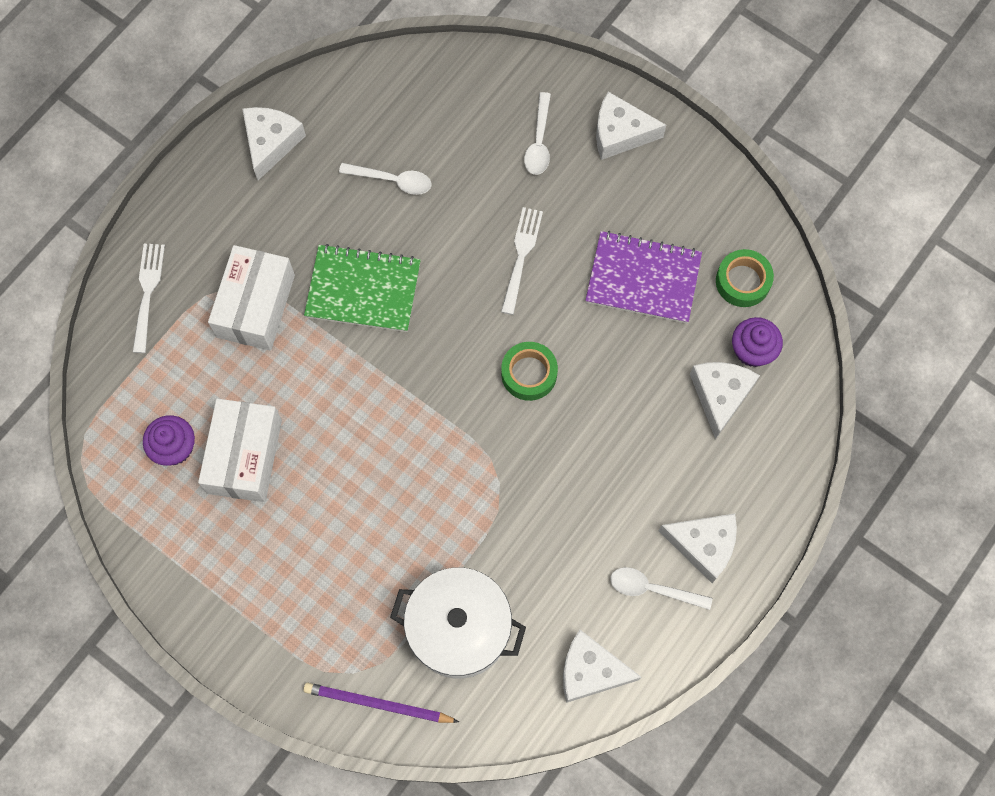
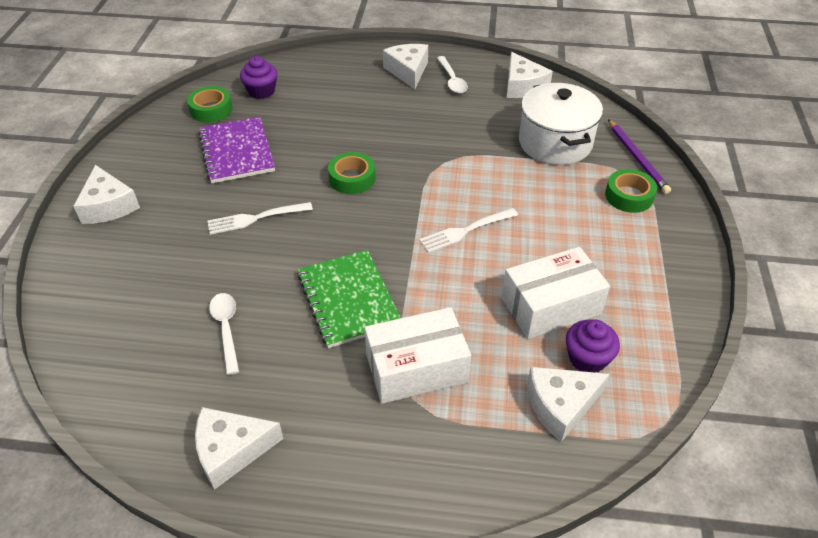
camera: 120 degrees left, 25 degrees down
(148, 293) = (468, 467): white fork -> white fork (466, 230)
(328, 643) = (629, 196): none -> green tape
(539, 142) = (138, 249): white spoon -> none
(720, 395) = (304, 94): white cheese -> white cheese (560, 405)

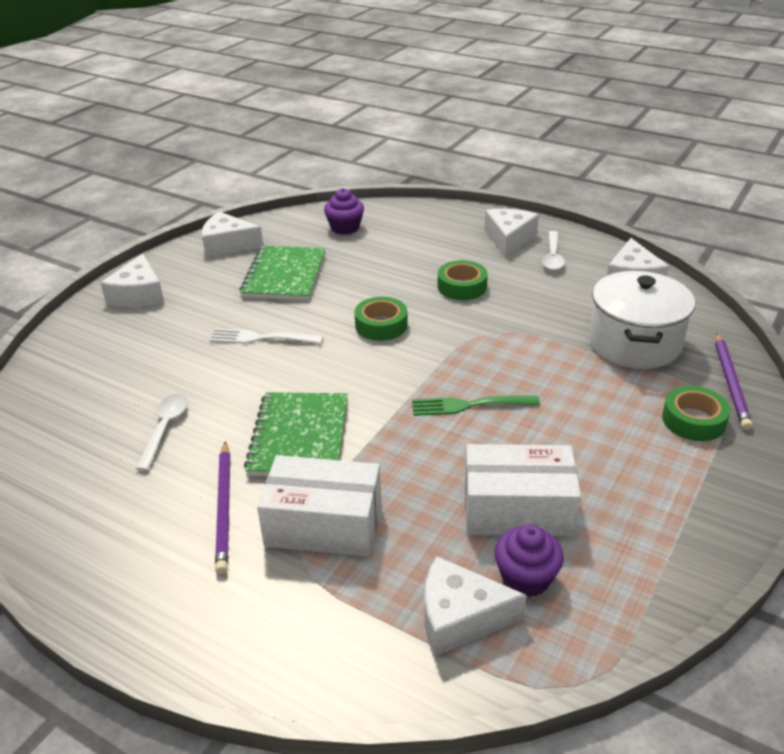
camera: 25 degrees right, 10 degrees down
(211, 109) = (286, 234): green tape -> green tape (462, 286)
(231, 450) = (92, 539): white cheese -> white cheese (227, 244)
(237, 152) = (284, 275): purple notebook -> green notebook
(327, 383) = (224, 508): none -> purple pencil
(466, 230) = (470, 405): white fork -> green fork

